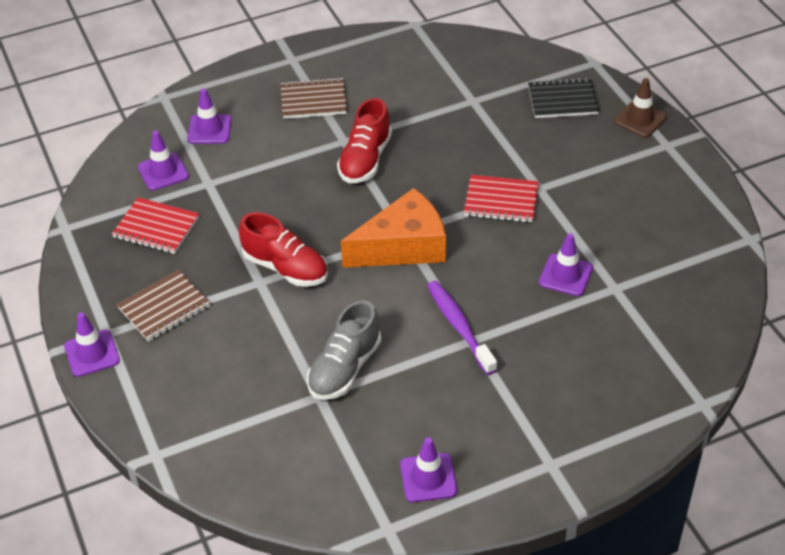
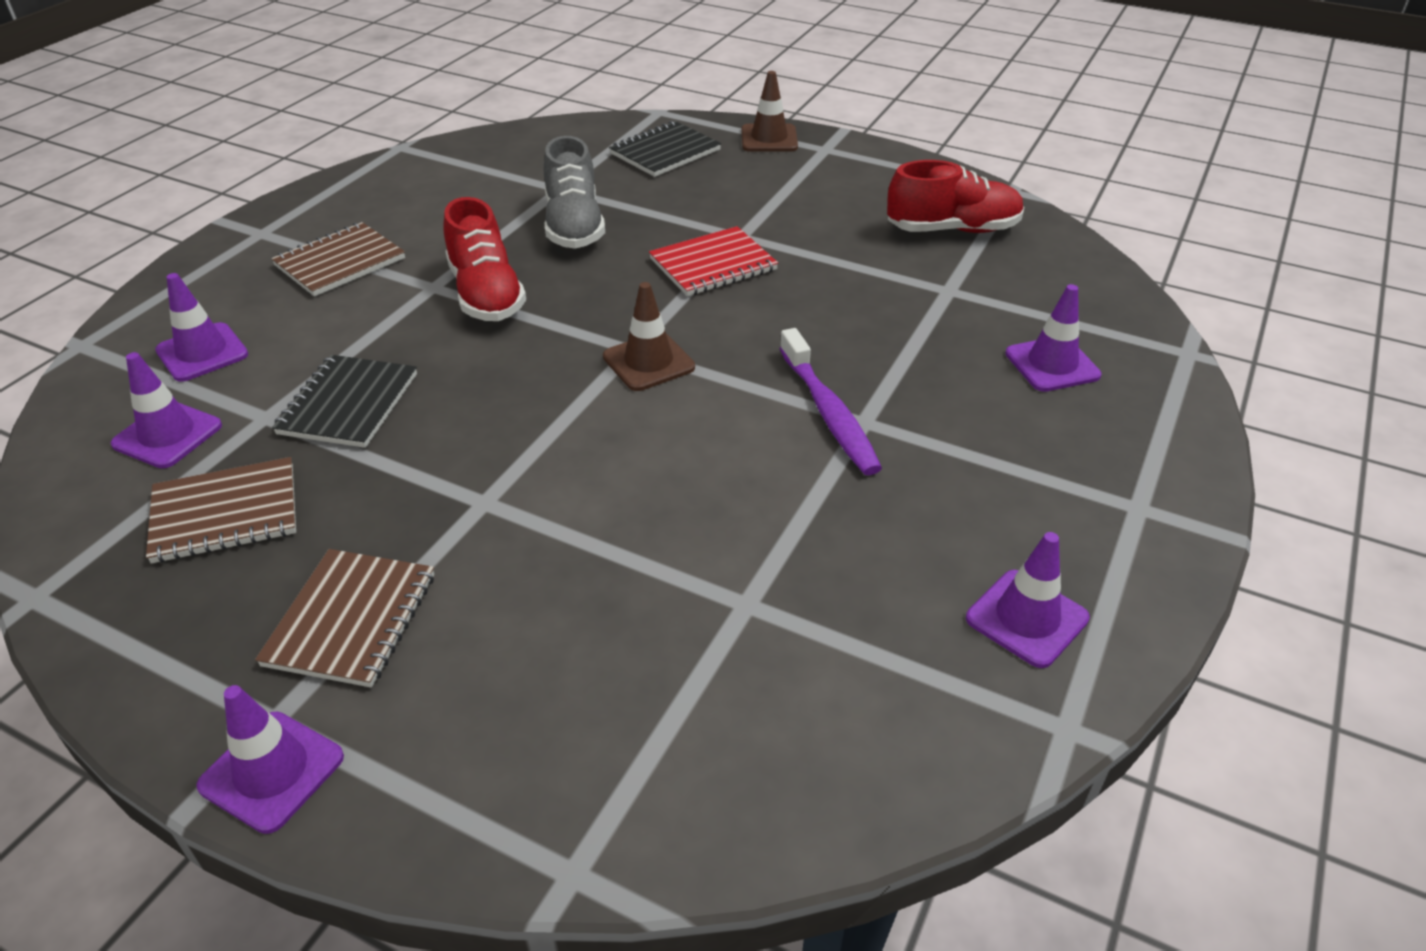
camera: 40 degrees left, 5 degrees down
(156, 228) = (225, 513): red notebook -> brown notebook
(247, 195) = (348, 404): none -> black notebook
(285, 268) = (506, 464): red shoe -> red shoe (953, 230)
(344, 368) = (741, 545): grey shoe -> grey shoe (574, 226)
(403, 246) = (648, 362): orange cheese -> brown traffic cone
(459, 326) = (829, 413): purple toothbrush -> purple toothbrush turned 135 degrees counterclockwise
(566, 275) = (881, 302): purple traffic cone -> purple traffic cone (1052, 364)

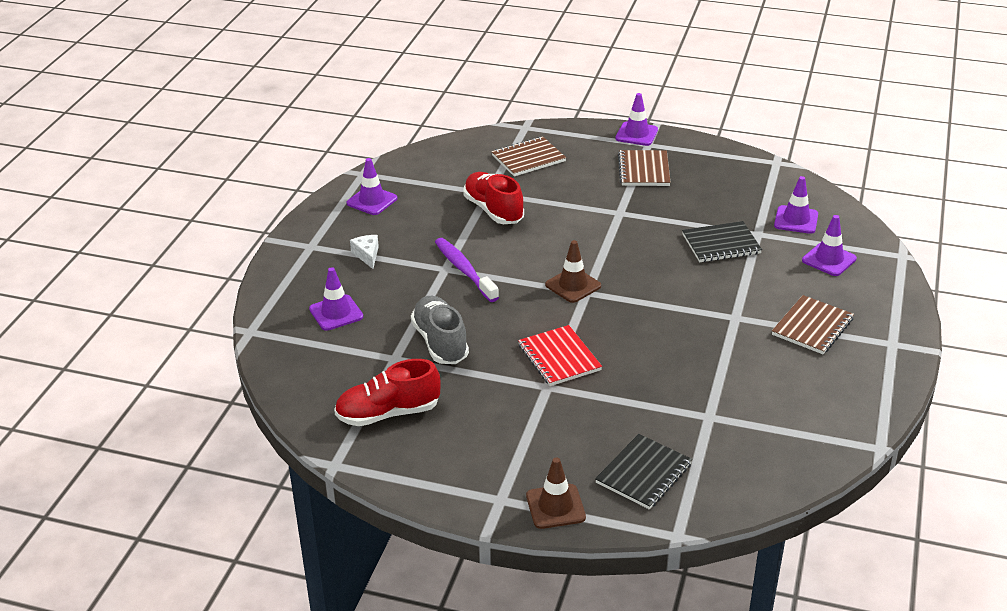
camera: 170 degrees right, 5 degrees down
(225, 513) = (731, 195): brown notebook -> brown notebook (528, 158)
(348, 404) = (721, 244): black notebook -> black notebook turned 75 degrees clockwise
(486, 294) = (697, 316): red shoe -> red shoe (493, 210)
(574, 226) = (674, 379): grey shoe -> grey shoe (440, 342)
(713, 265) = (559, 358): red notebook -> red notebook turned 75 degrees counterclockwise
(1016, 469) = (367, 255): none -> white cheese

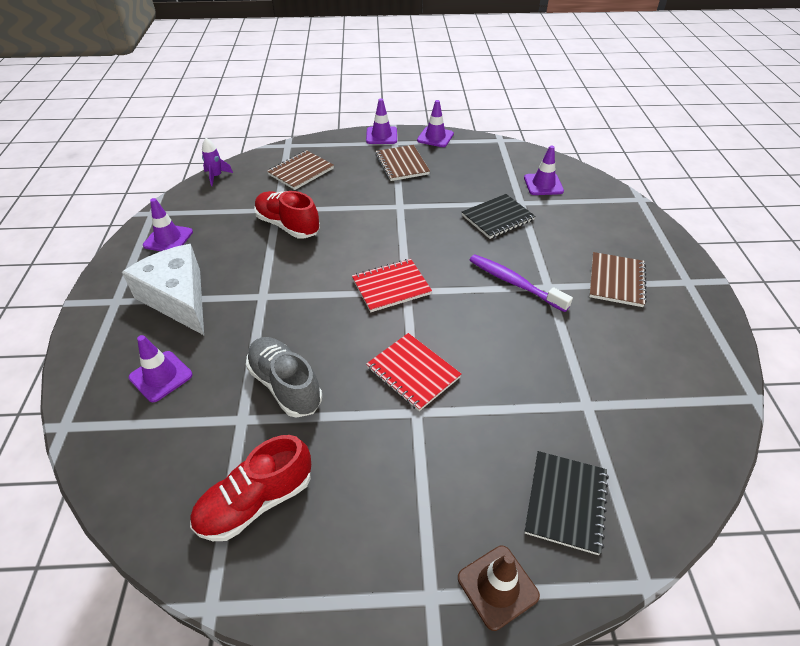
camera: 20 degrees left, 10 degrees up
(367, 255) = (178, 298): white cheese -> white cheese, size x2.42
(437, 148) = (216, 176): none -> purple rocket
(464, 270) = (281, 293): purple toothbrush -> purple toothbrush (514, 283)
(573, 285) = (391, 287): brown traffic cone -> red notebook
(829, 260) = (589, 214): purple traffic cone -> purple traffic cone (435, 137)

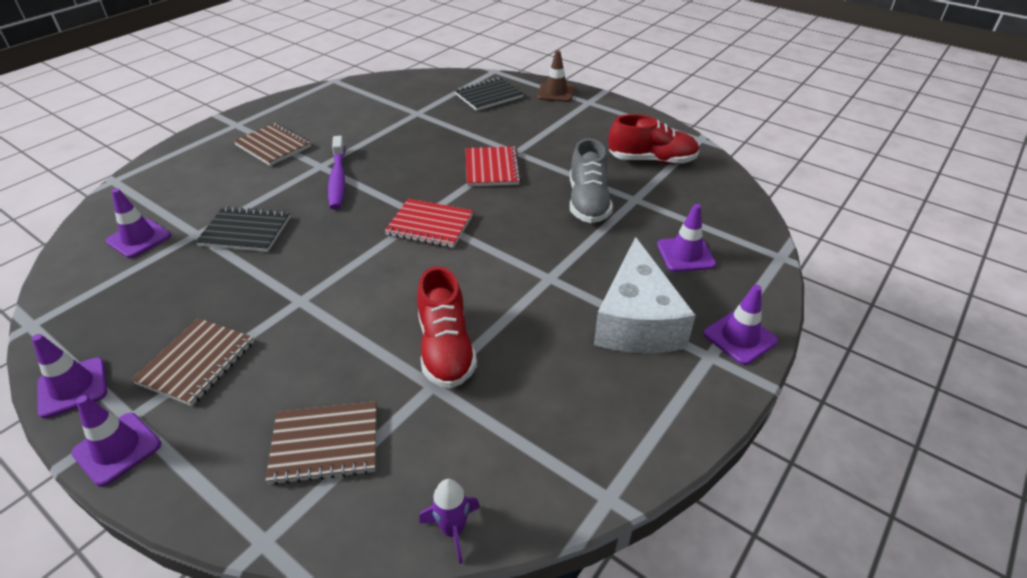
camera: 140 degrees left, 5 degrees down
(168, 239) = (608, 420): purple traffic cone -> purple traffic cone (740, 337)
(616, 281) = (273, 146): brown notebook -> brown notebook turned 75 degrees clockwise

